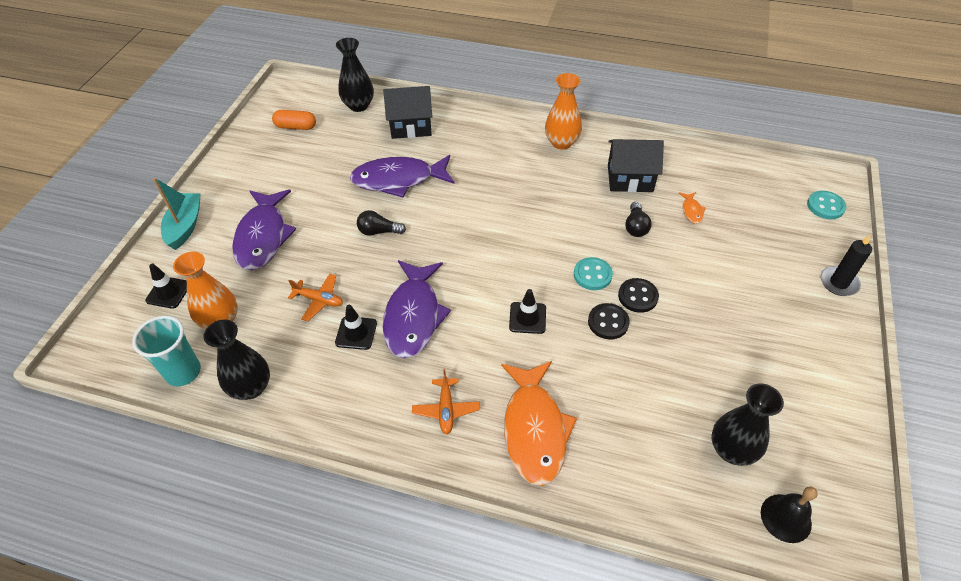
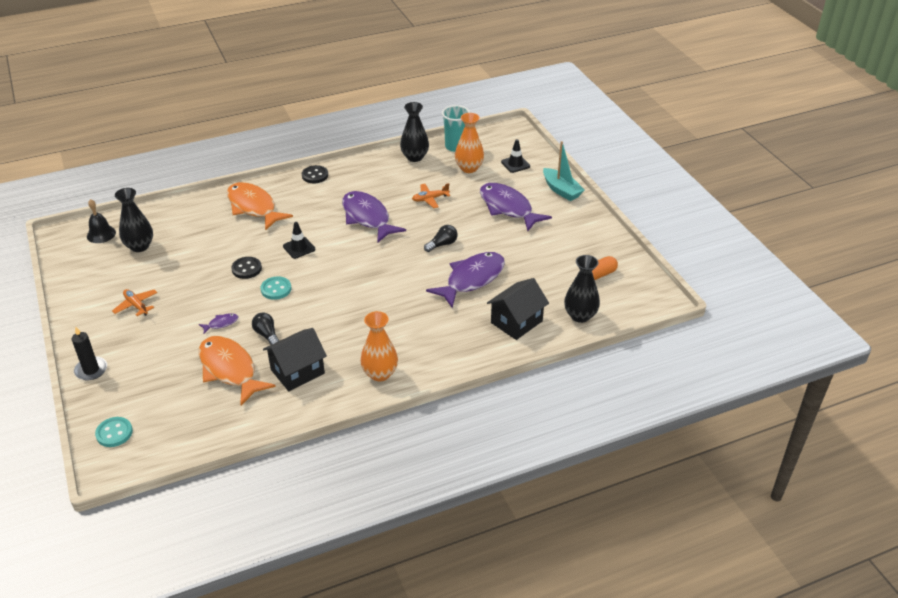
camera: 140 degrees right, 10 degrees down
(356, 333) = (390, 197): black traffic cone -> none
(446, 409) = (307, 193): orange plane -> orange plane (136, 305)
(638, 296) = (236, 291): black button -> black button (315, 175)
(675, 264) = (221, 324): none -> purple fish
(691, 211) = (230, 369): orange fish -> orange fish, size x2.44

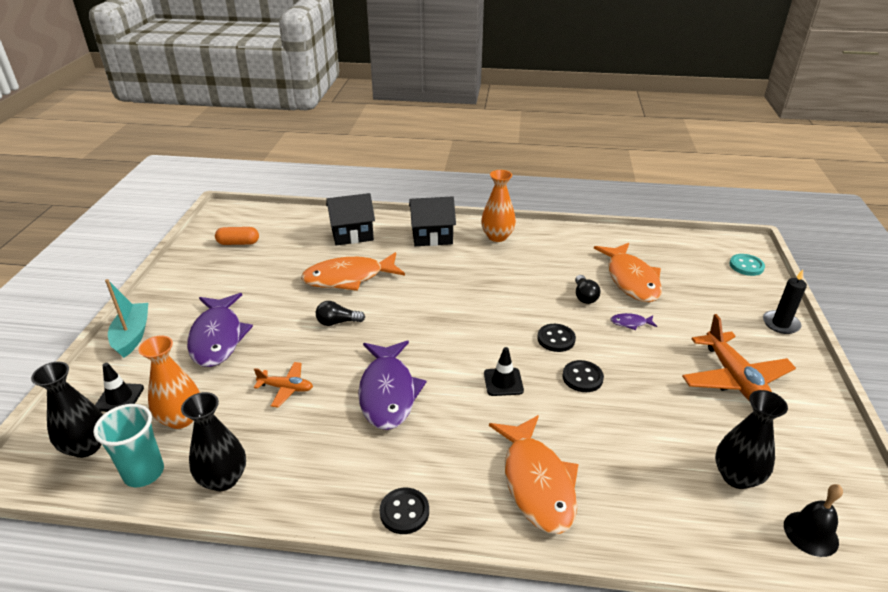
camera: 150 degrees left, 5 degrees down
(136, 305) = (734, 379): orange plane -> orange plane, size x1.87
(276, 289) = (556, 339): turquoise button -> black button
(297, 371) = (567, 259): black house -> black house (432, 236)
(472, 279) = (348, 278): purple fish -> orange fish
(580, 316) = (298, 222): black vase -> black vase (86, 446)

